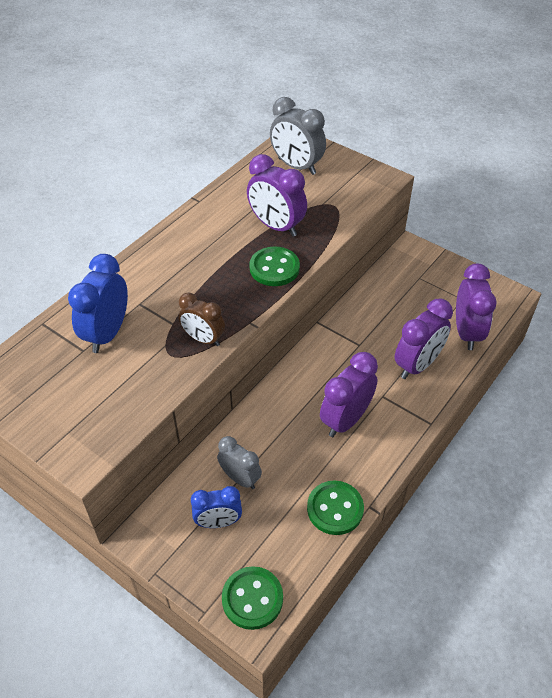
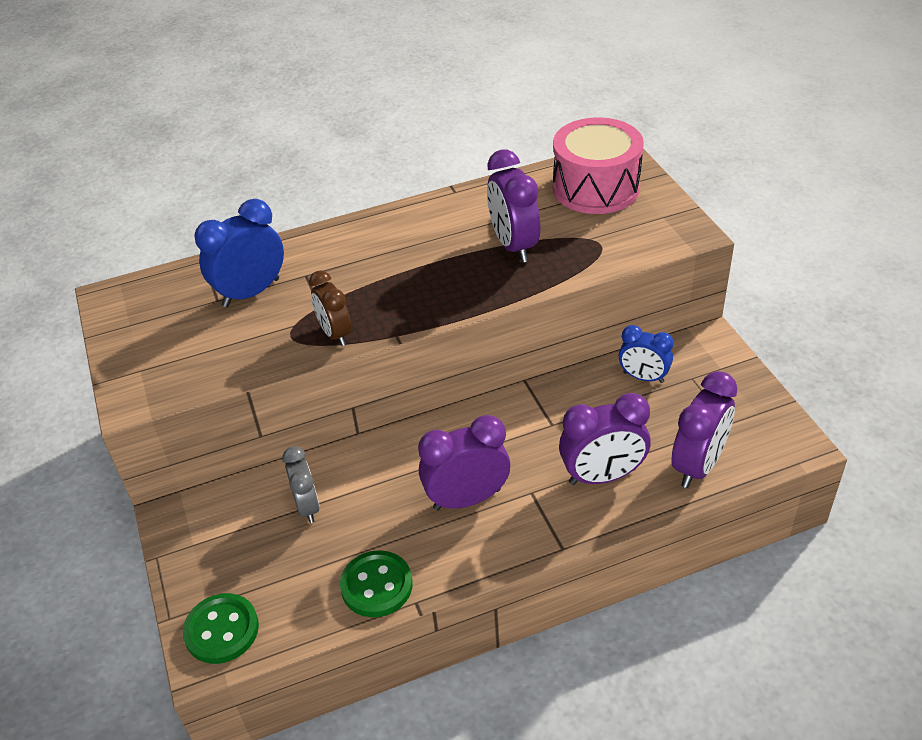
camera: 35 degrees right, 5 degrees down
(218, 522) = (251, 539): blue clock -> blue clock (643, 377)
(274, 268) = (472, 289): green button -> none
(296, 166) = (596, 188): grey clock -> pink drum

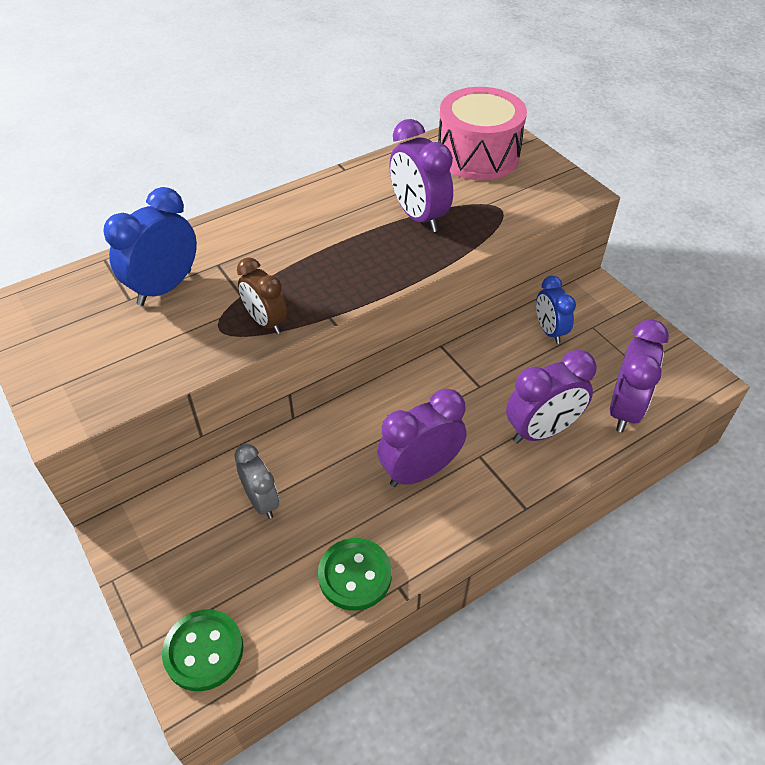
camera: 15 degrees left, 5 degrees up
(643, 377) = (549, 331): blue clock -> blue clock turned 60 degrees clockwise

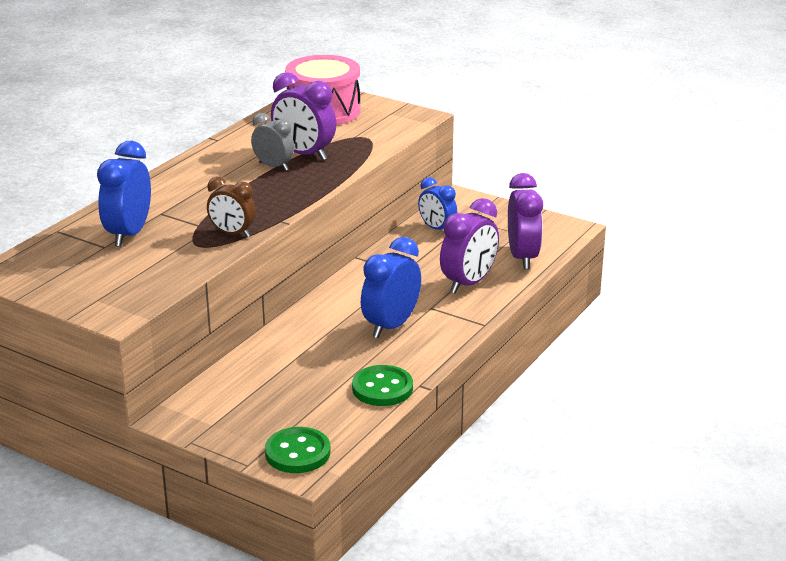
camera: 25 degrees left, 20 degrees down
(261, 501) = (277, 372): grey clock -> grey clock (273, 166)
(420, 471) = (391, 326): purple clock -> blue clock

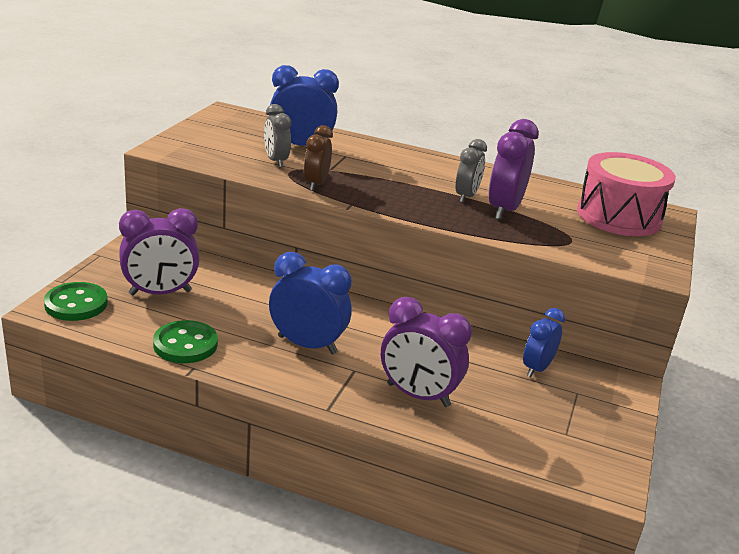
camera: 75 degrees right, 0 degrees up
(168, 250) = (276, 161): none -> grey clock
(522, 257) = (502, 438): purple clock -> purple clock (160, 293)

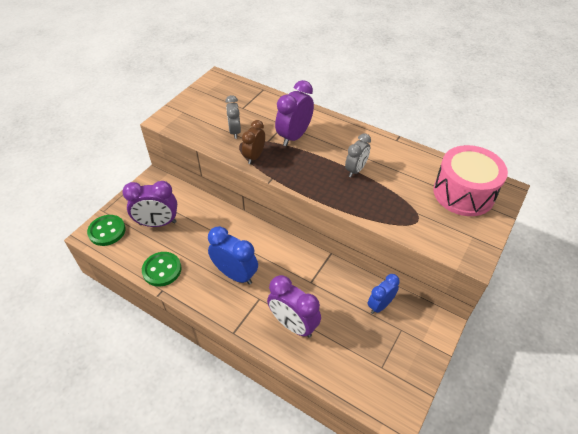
camera: 15 degrees right, 20 degrees up
(301, 146) = (256, 115): blue clock -> none
(504, 210) = (379, 185): purple clock -> purple clock (294, 136)

